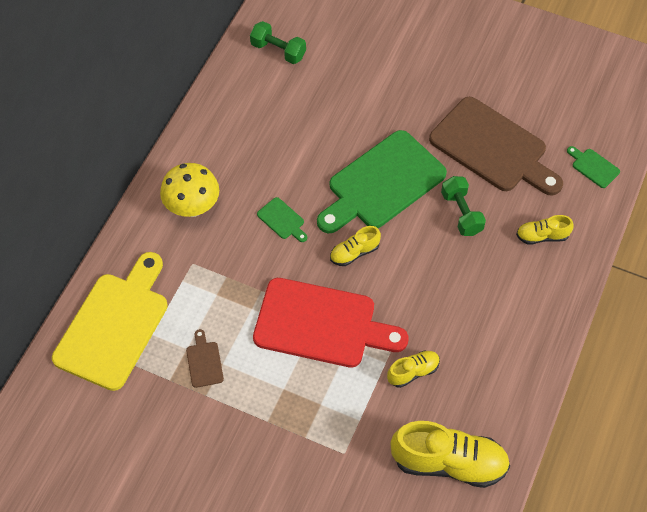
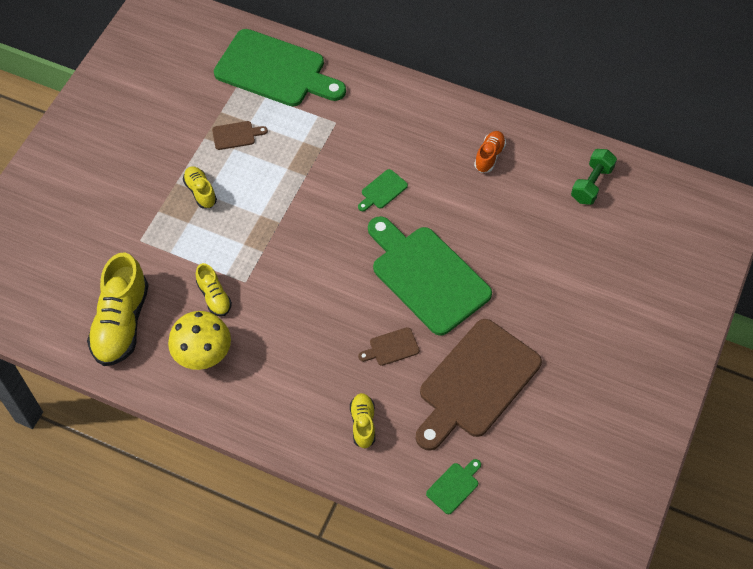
camera: 90 degrees right, 0 degrees up
(114, 325) = (275, 70): yellow cutting board -> green cutting board
(192, 207) = (396, 120): yellow mushroom -> yellow mushroom (203, 355)
(243, 128) = (489, 156): none -> orange shoe
(321, 324) = (268, 223): red cutting board -> none
(354, 253) = (345, 250): yellow shoe -> yellow shoe (200, 192)
(461, 213) = (391, 347): green dumbbell -> brown cutting board

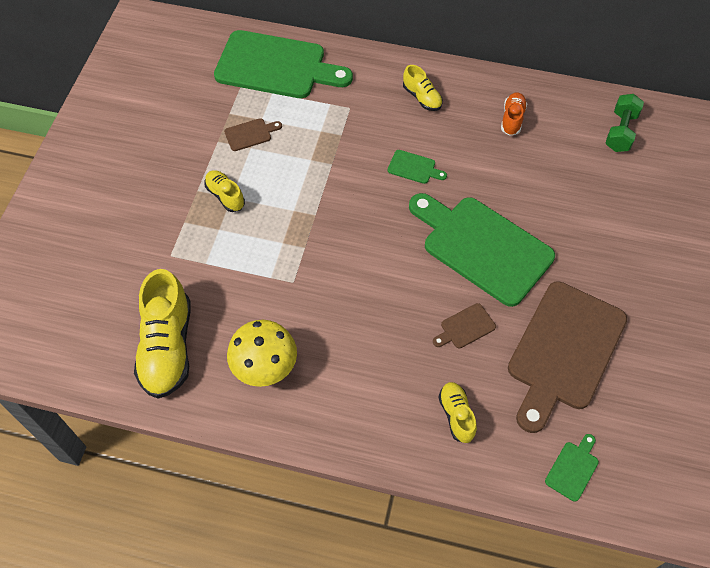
camera: 10 degrees left, 0 degrees up
(214, 297) = (263, 303): yellow shoe -> yellow shoe (422, 97)
(382, 190) = (414, 168): green cutting board -> green cutting board turned 105 degrees counterclockwise

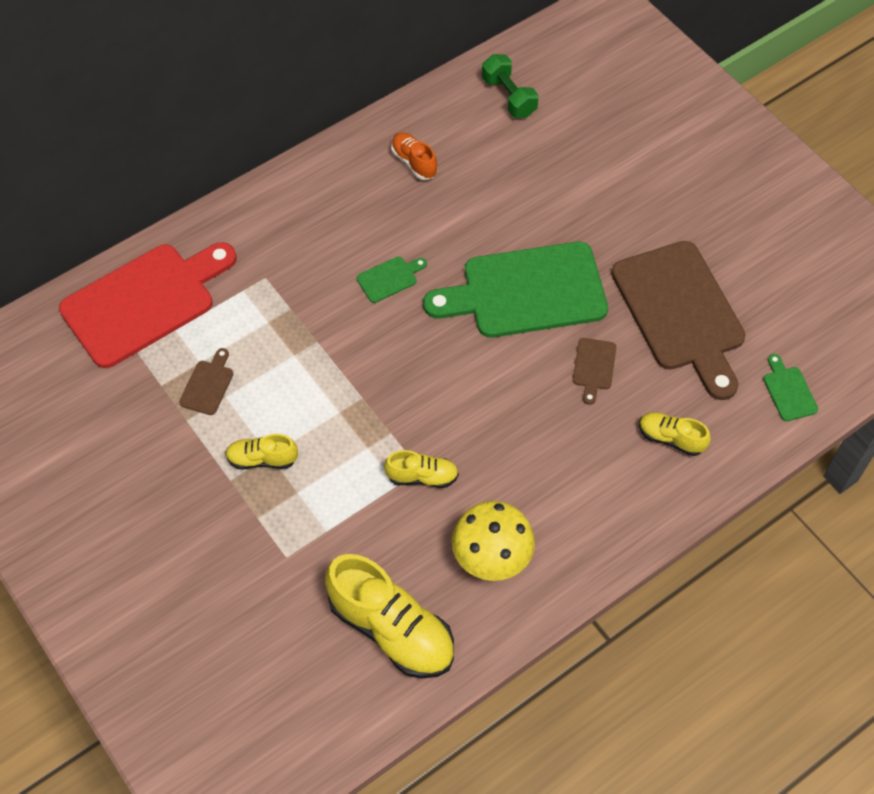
camera: 50 degrees left, 0 degrees up
(276, 66) = (145, 302): green cutting board -> red cutting board
(422, 97) = (316, 211): yellow shoe -> yellow shoe (422, 476)

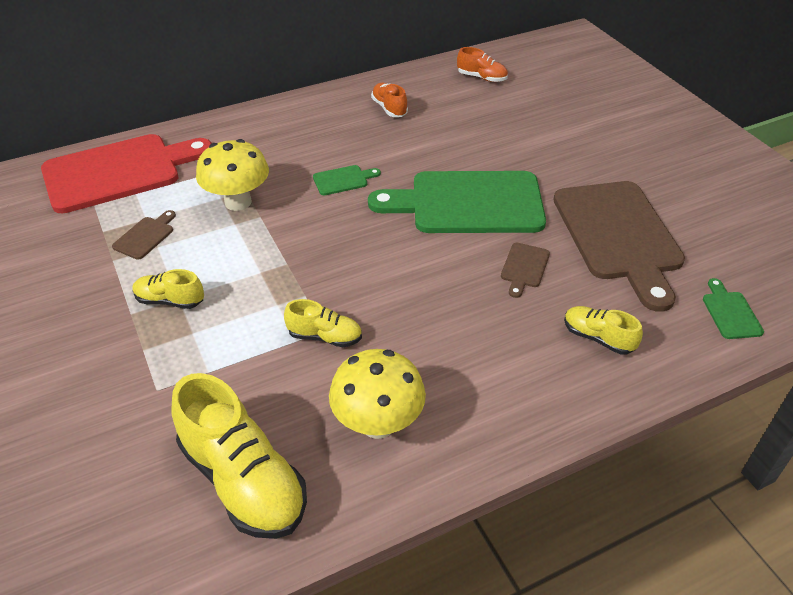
camera: 10 degrees right, 15 degrees down
(287, 325) = (238, 202): none -> yellow mushroom
(509, 97) = (481, 78): green dumbbell -> orange shoe

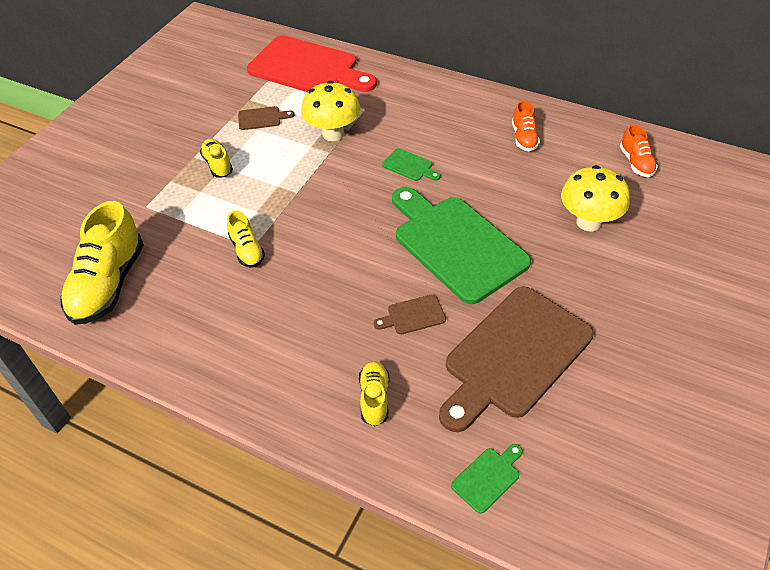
camera: 55 degrees right, 5 degrees up
(378, 423) = (194, 319): yellow mushroom -> yellow mushroom (589, 222)
(389, 108) = (524, 138): orange shoe -> orange shoe turned 150 degrees clockwise

